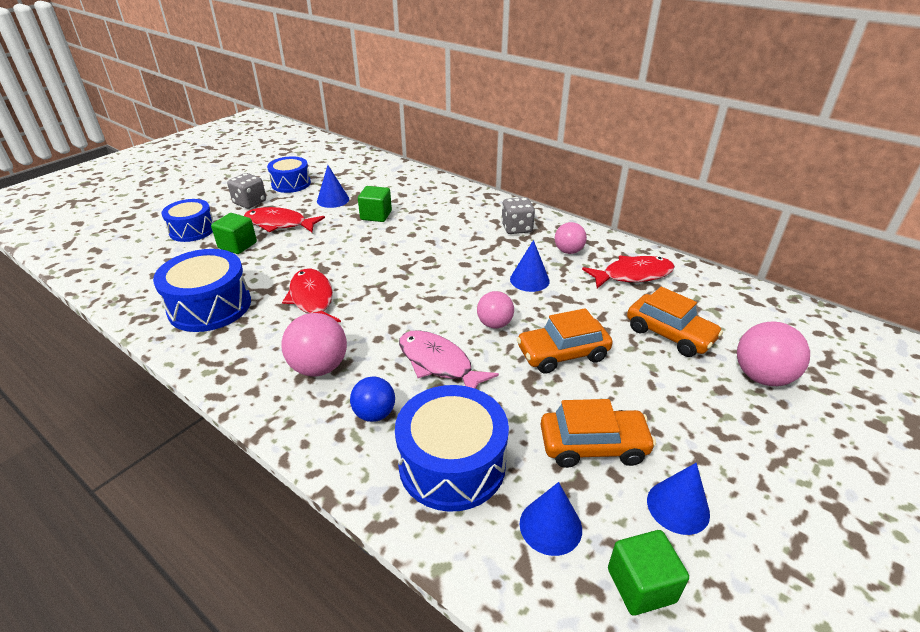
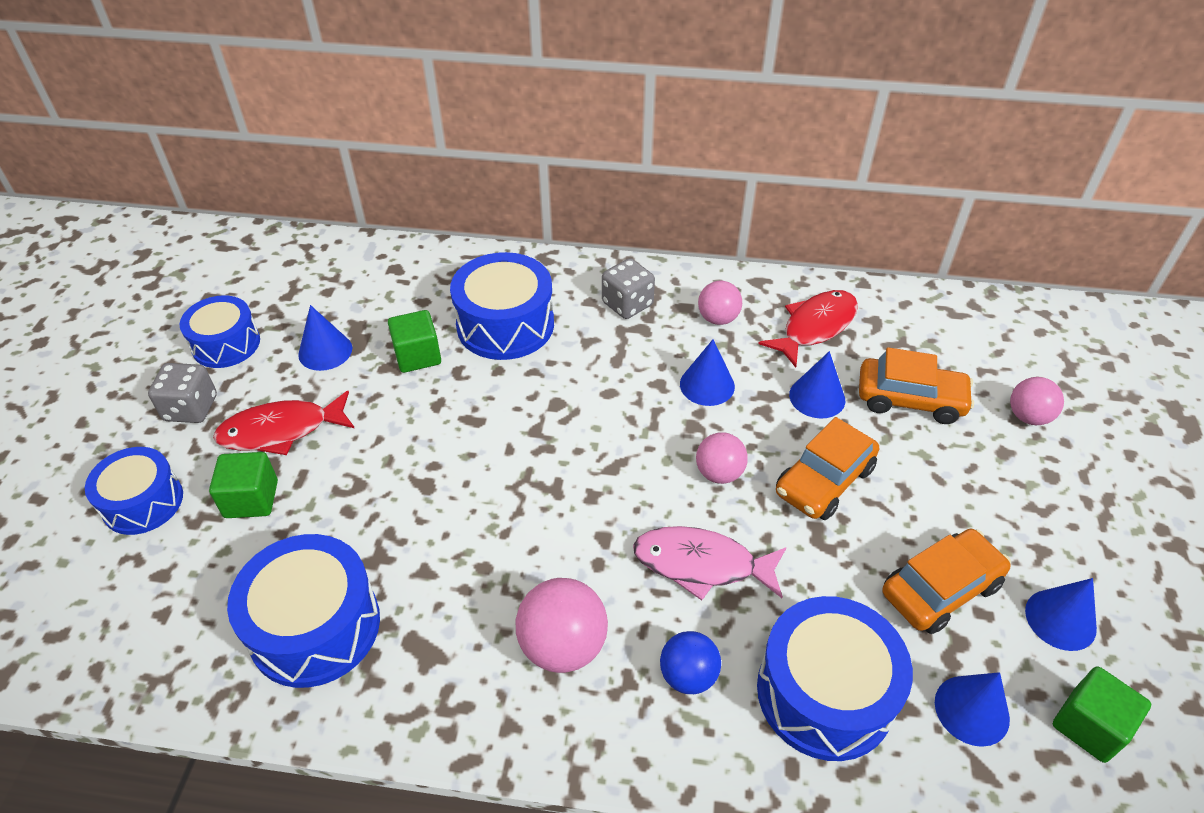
camera: 30 degrees left, 10 degrees up
(312, 299) = (456, 544): red fish -> none
(436, 216) = (505, 325): none -> blue drum
(599, 310) = (817, 397): none -> blue cone
(762, 377) = (1028, 417): pink ball -> pink ball, size x0.65

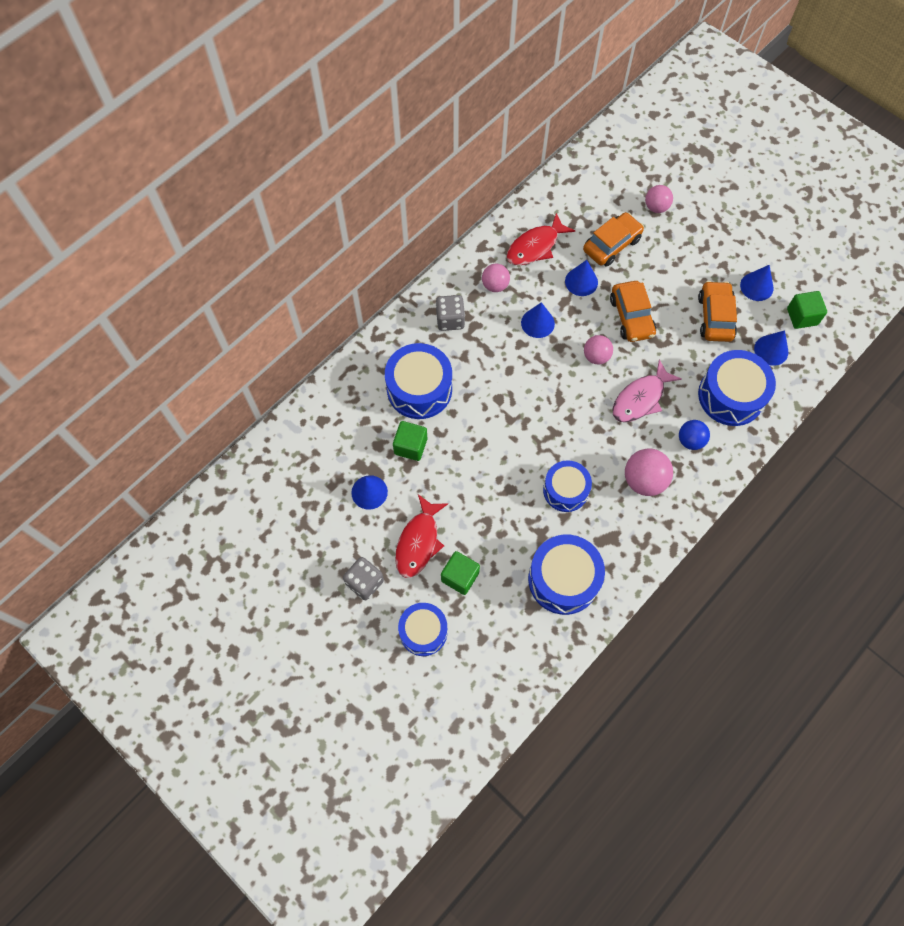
camera: 55 degrees left, 20 degrees up
(226, 344) = (320, 543): blue drum -> blue drum (565, 490)
(815, 327) = (535, 247): red fish -> red fish turned 120 degrees counterclockwise

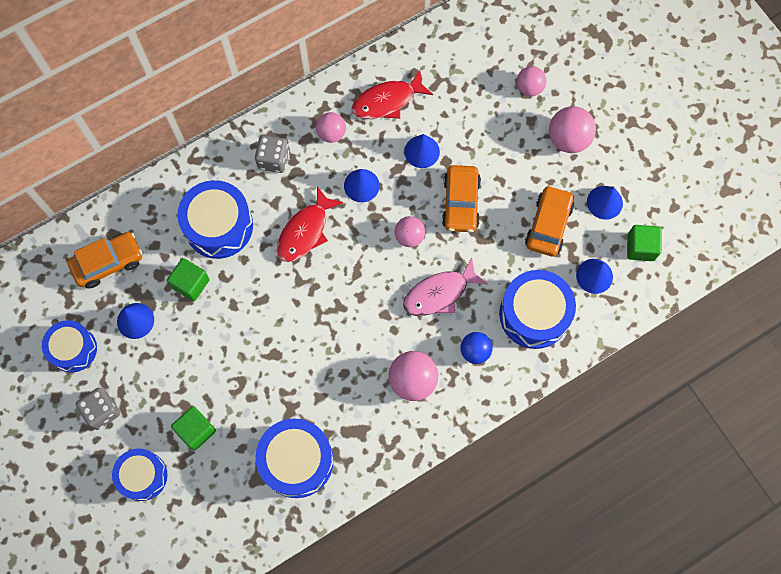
camera: 15 degrees right, 5 degrees up
(419, 542) = (167, 384): red fish -> red fish (305, 231)
(565, 490) = (330, 370): blue drum -> blue drum (73, 349)
(611, 245) = (467, 118): orange car -> orange car (108, 263)
(705, 242) = (568, 139): none -> pink ball

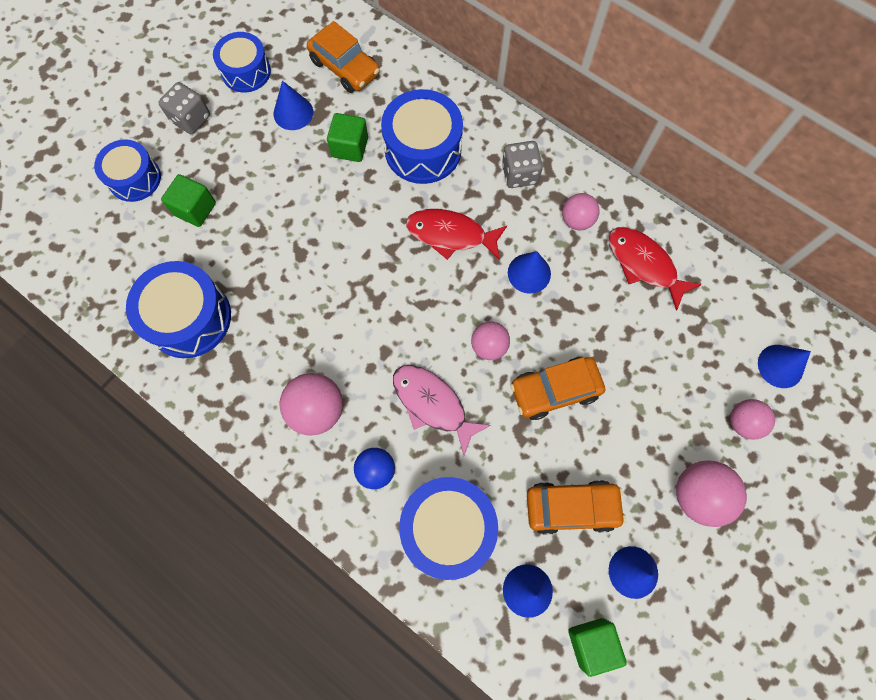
camera: 70 degrees right, 0 degrees up
(422, 151) = (599, 324): blue cone -> blue cone (780, 366)

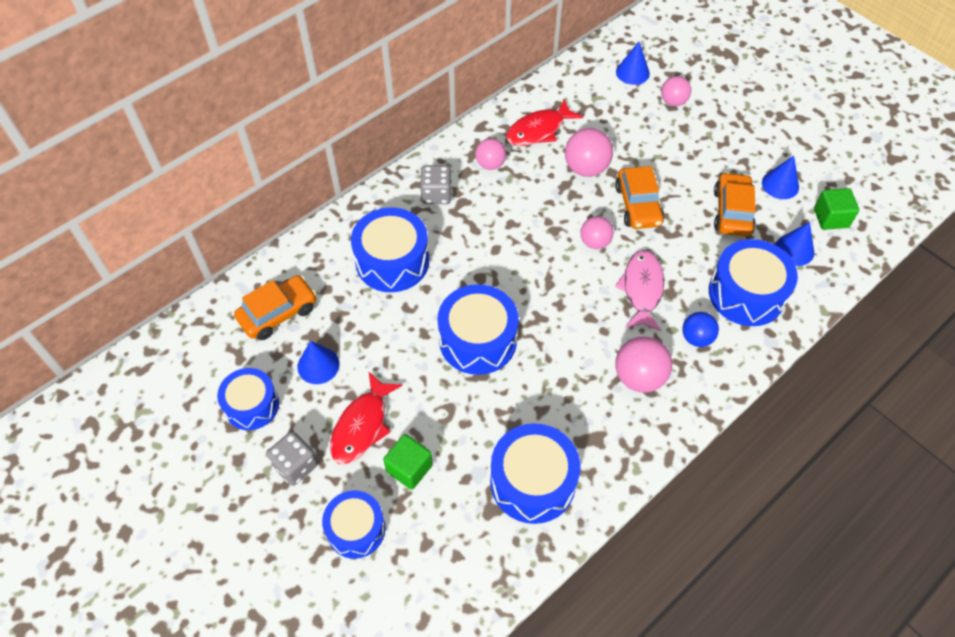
camera: 80 degrees left, 15 degrees down
(340, 244) = (478, 340): none -> blue drum
(350, 147) = (373, 320): green cube -> none
(432, 404) = (642, 289): pink fish -> pink fish turned 135 degrees clockwise
(450, 235) = (485, 253): red fish -> red fish (362, 426)
(529, 273) = (533, 204): blue cone -> none
(697, 495) = (725, 137): pink ball -> pink ball (586, 168)

